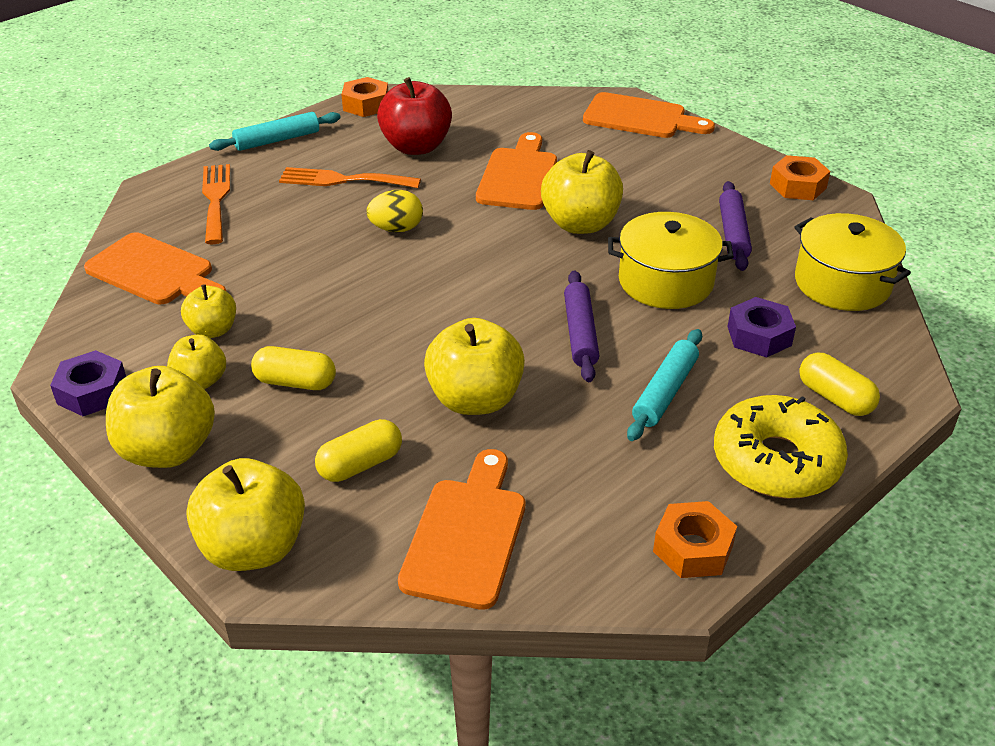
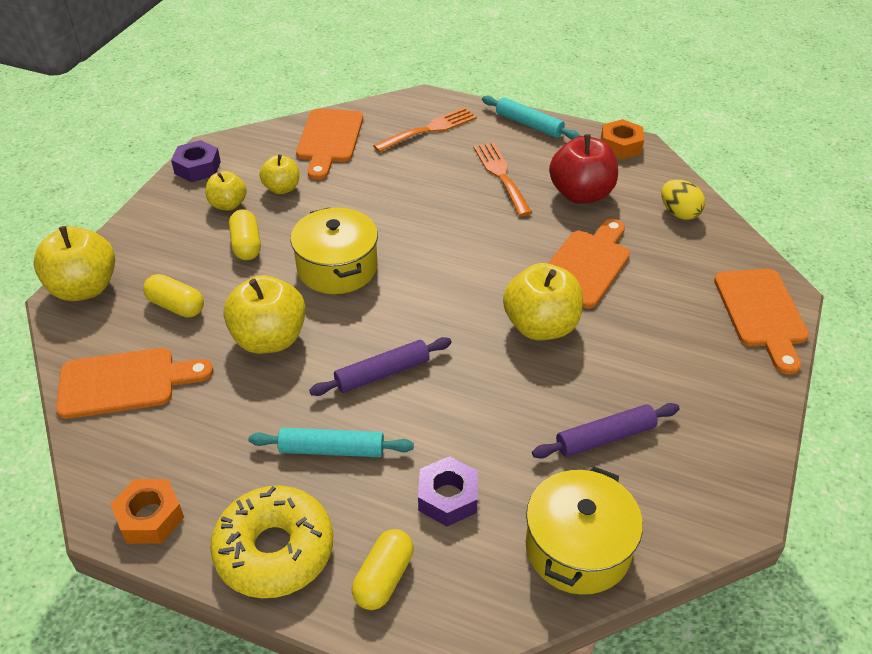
camera: 65 degrees right, 5 degrees up
(168, 450) = (157, 219): yellow apple -> none
(396, 229) = (456, 225): yellow egg -> yellow egg (679, 213)
(518, 176) = (586, 265): orange cutting board -> orange cutting board turned 45 degrees counterclockwise
(665, 281) = (490, 408): yellow pot -> yellow pot (337, 267)
(798, 186) = (738, 470): orange nut -> none

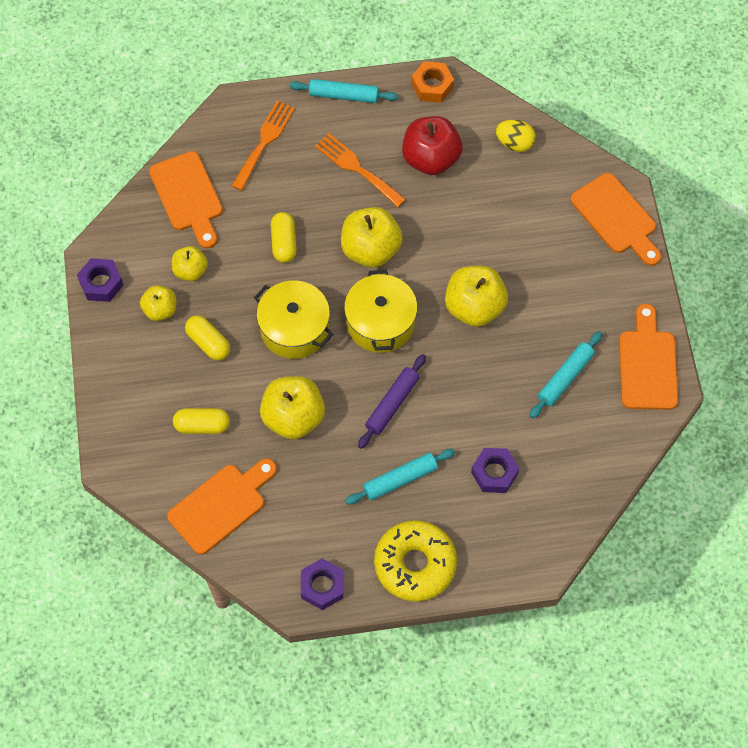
camera: 30 degrees left, 20 degrees up
(84, 288) = (118, 447): yellow apple -> yellow apple (370, 249)
(150, 517) = (322, 586): orange nut -> purple nut
(383, 578) = (491, 545): yellow capsule -> yellow capsule (284, 243)
(577, 548) = (589, 465): yellow pot -> yellow pot (380, 322)
(586, 265) = (474, 233): orange cutting board -> orange cutting board (647, 365)
(605, 438) = (565, 378): purple rolling pin -> turquoise rolling pin

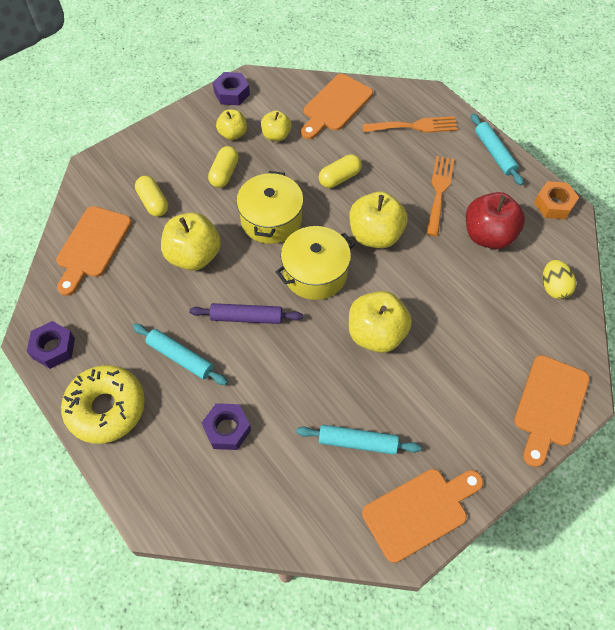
camera: 60 degrees right, 5 degrees down
(221, 505) = (92, 246): orange cutting board -> orange cutting board turned 90 degrees clockwise

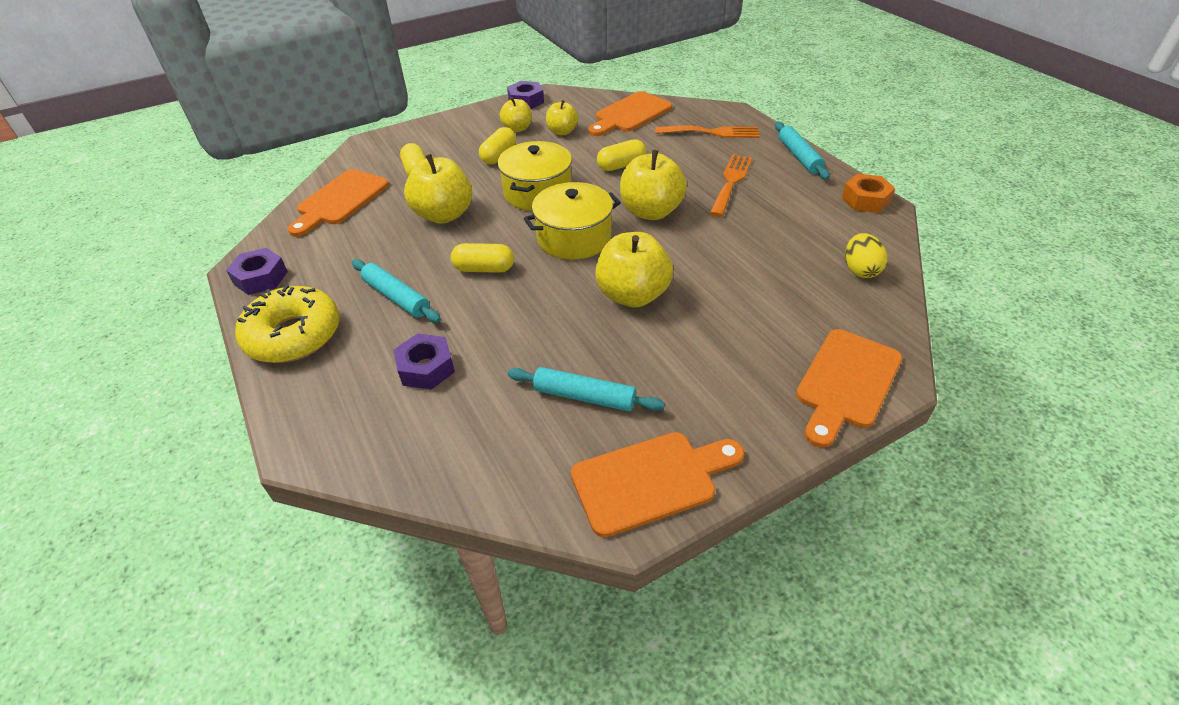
camera: 10 degrees right, 15 degrees down
(246, 317) = (484, 269): purple rolling pin -> yellow capsule
(488, 235) = (783, 220): red apple -> none

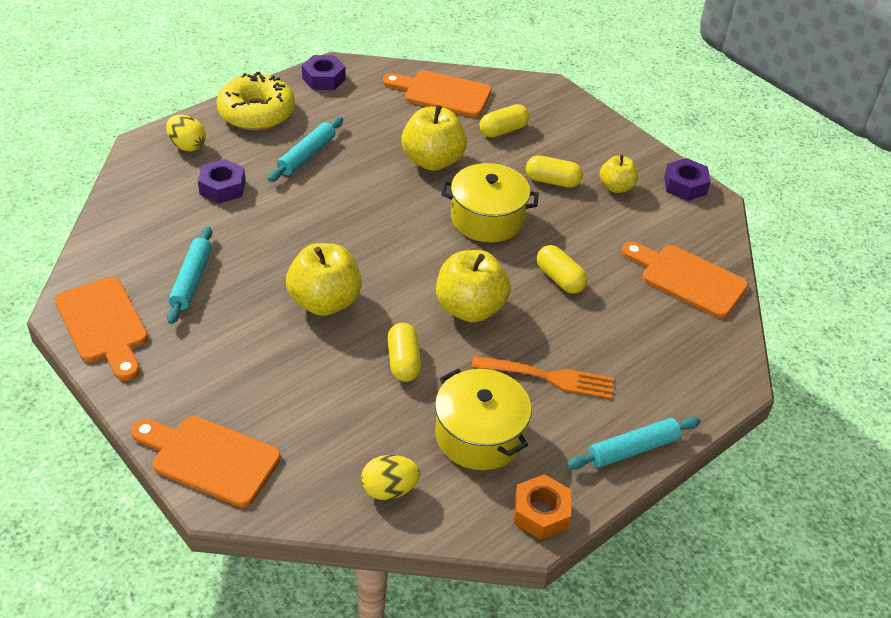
camera: 75 degrees right, 0 degrees up
(328, 401) = (187, 146): none -> yellow egg
(484, 269) = (352, 200): yellow capsule -> yellow capsule (403, 361)
(562, 132) = (621, 223): yellow apple -> none
(574, 238) = (411, 253): yellow pot -> yellow pot (479, 435)
(712, 132) = (668, 360): orange fork -> none

